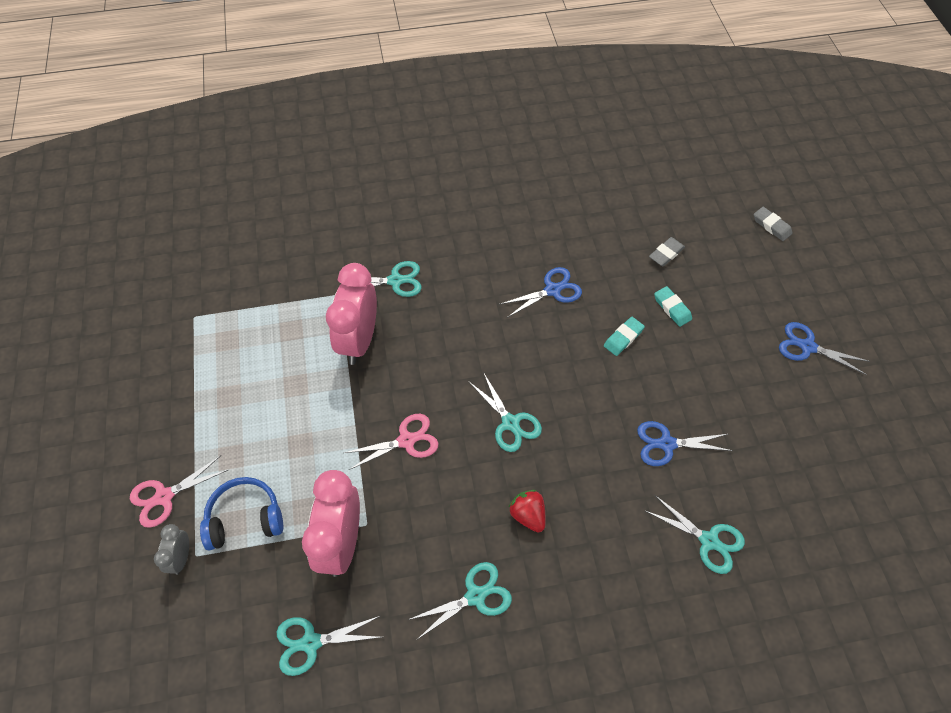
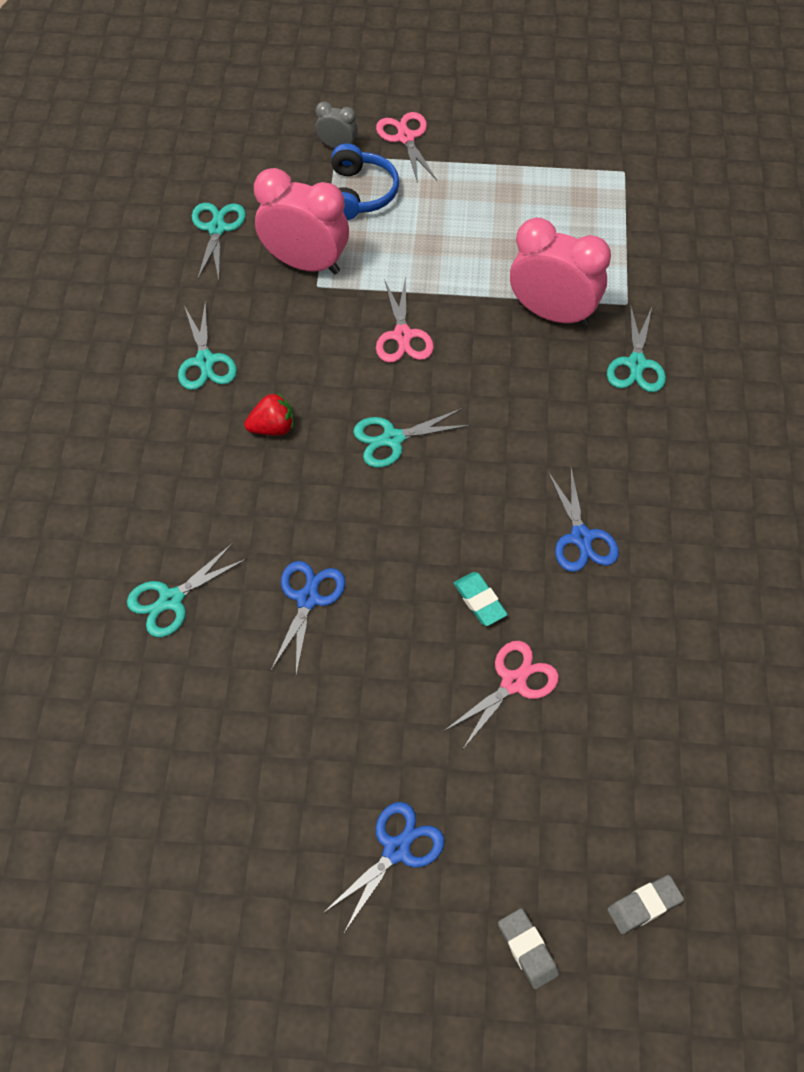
camera: 105 degrees right, 0 degrees up
(666, 254) = (616, 711): grey eraser -> grey eraser (527, 949)
(672, 308) = (513, 682): turquoise eraser -> pink scissors

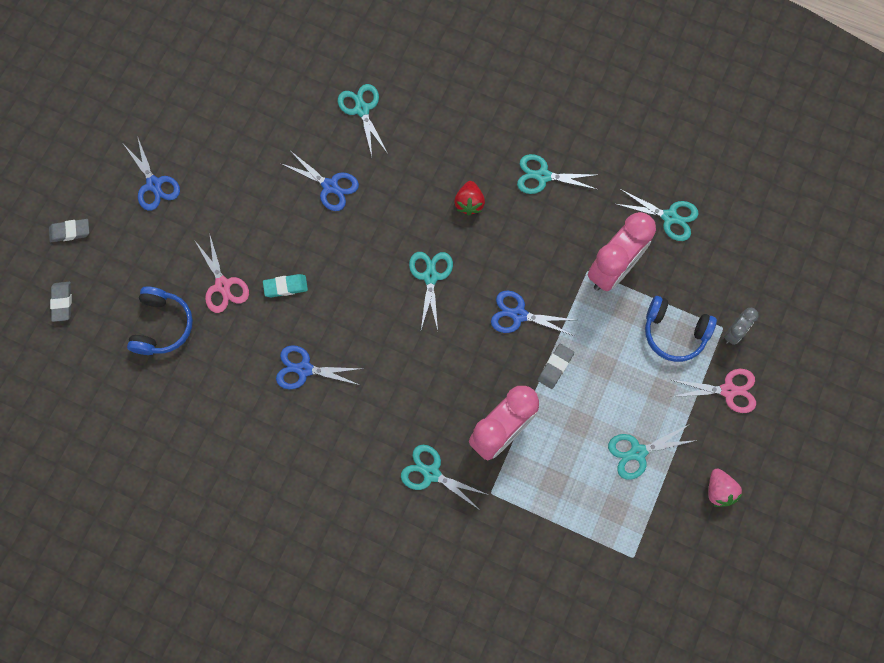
camera: 110 degrees right, 15 degrees up
(403, 336) = (518, 315): pink scissors -> blue scissors
(450, 285) = (555, 367): none -> grey eraser
(512, 193) = (637, 452): none -> turquoise scissors
(517, 123) = (719, 490): none -> pink strawberry
(609, 740) = (162, 326): none -> blue headphones

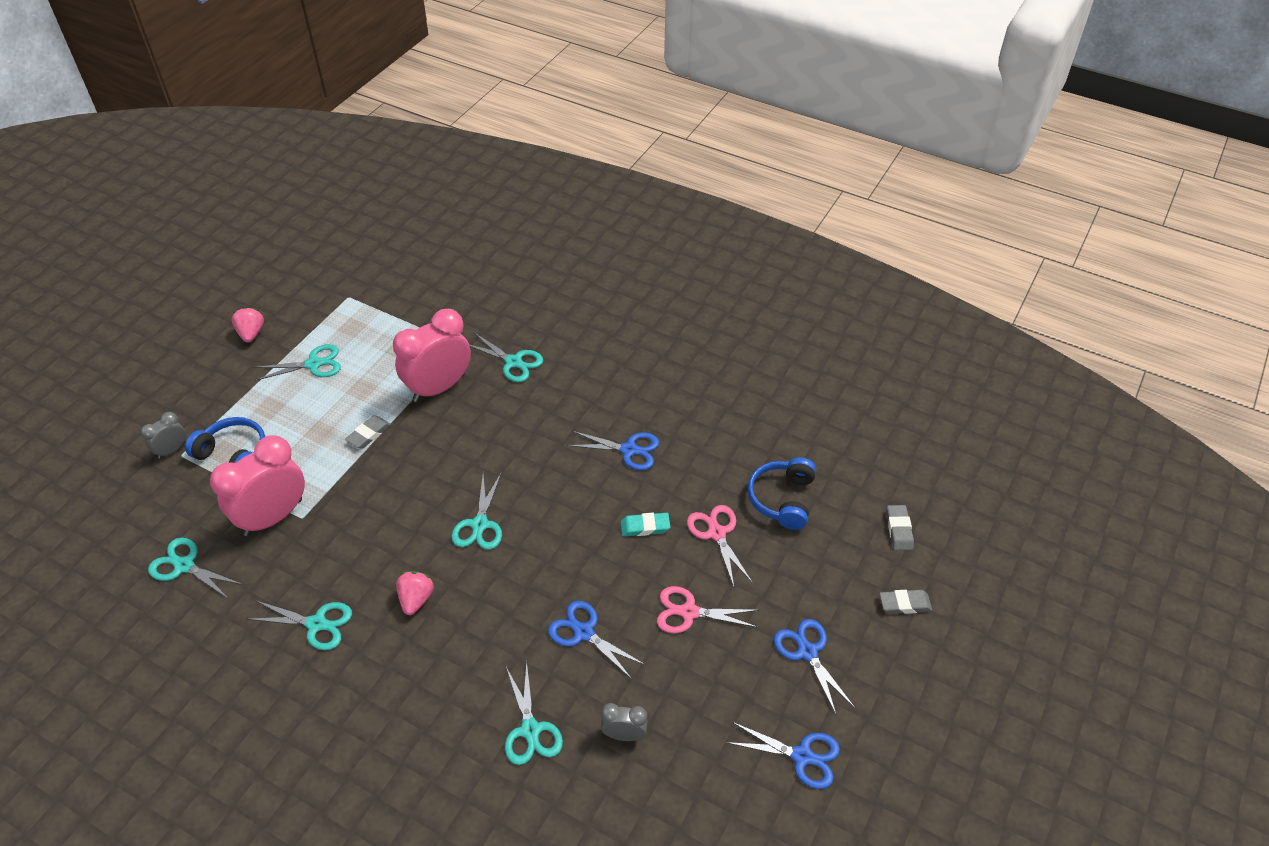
camera: 175 degrees left, 25 degrees down
(293, 111) = (624, 735): none -> grey clock
(469, 203) = (416, 599): red strawberry -> pink strawberry
(518, 315) = (392, 481): blue scissors -> blue scissors (802, 756)
(728, 390) = (203, 404): pink scissors -> pink scissors (689, 612)

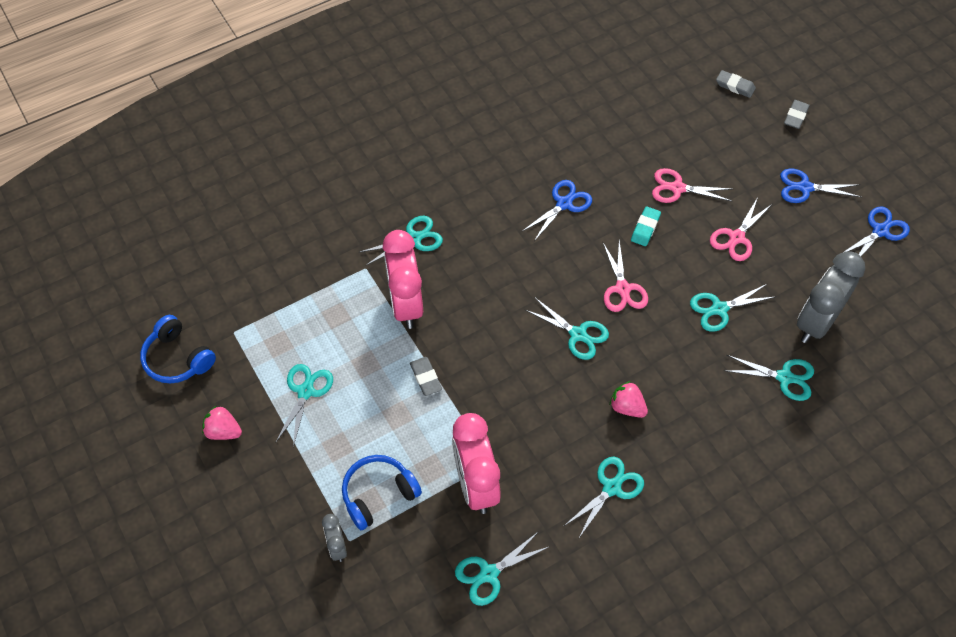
camera: 60 degrees left, 10 degrees up
(556, 538) = (623, 289): none -> pink scissors
(584, 632) = (719, 309): blue scissors -> turquoise scissors
(624, 735) = (816, 322): grey clock -> grey clock, size x2.06
(782, 499) = (670, 135): blue headphones -> blue headphones (178, 358)

